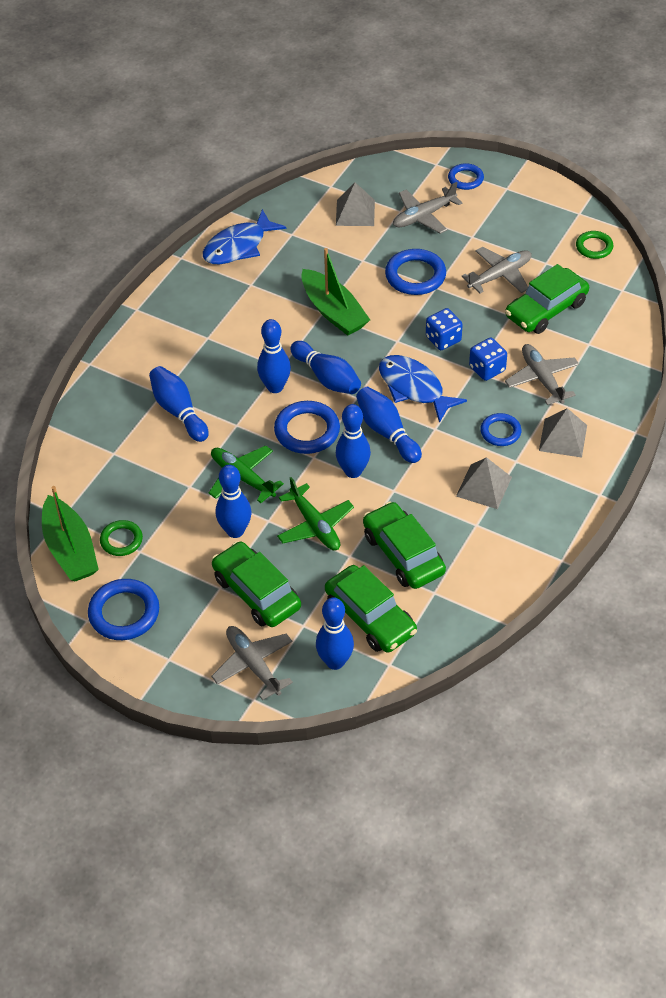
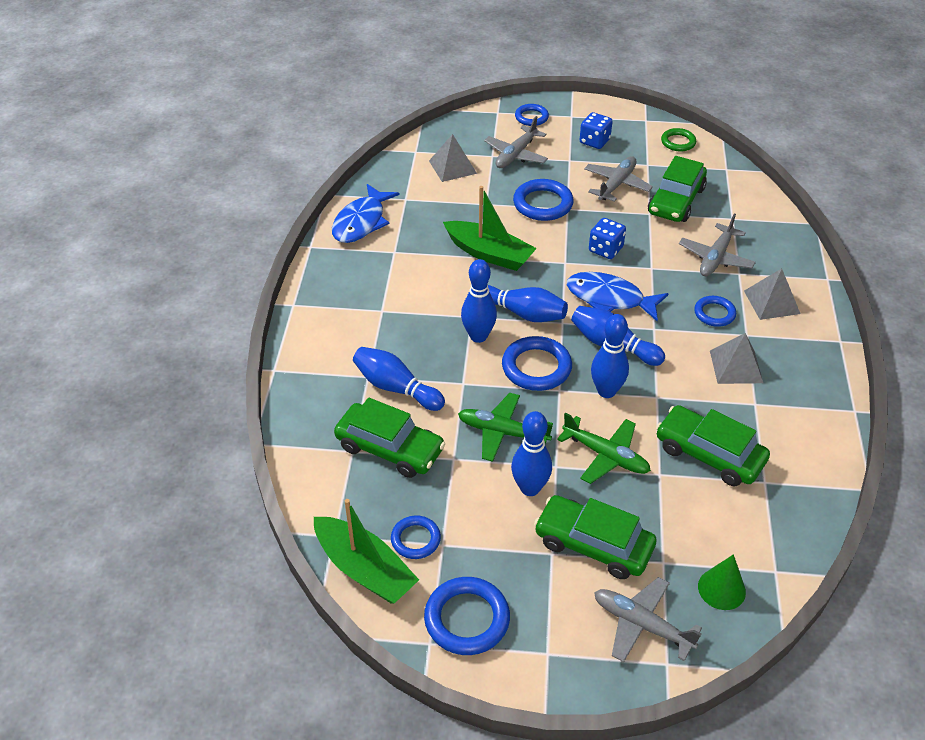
camera: 25 degrees left, 5 degrees down
(121, 540) = (415, 539): green ring -> blue ring
(335, 662) = (721, 589): blue bowling pin -> green cone
(370, 617) = (723, 529): green car -> green car (390, 448)
(487, 369) = (662, 263): blue dice -> blue dice (594, 141)
(542, 379) = (715, 258): grey plane -> grey plane turned 105 degrees counterclockwise

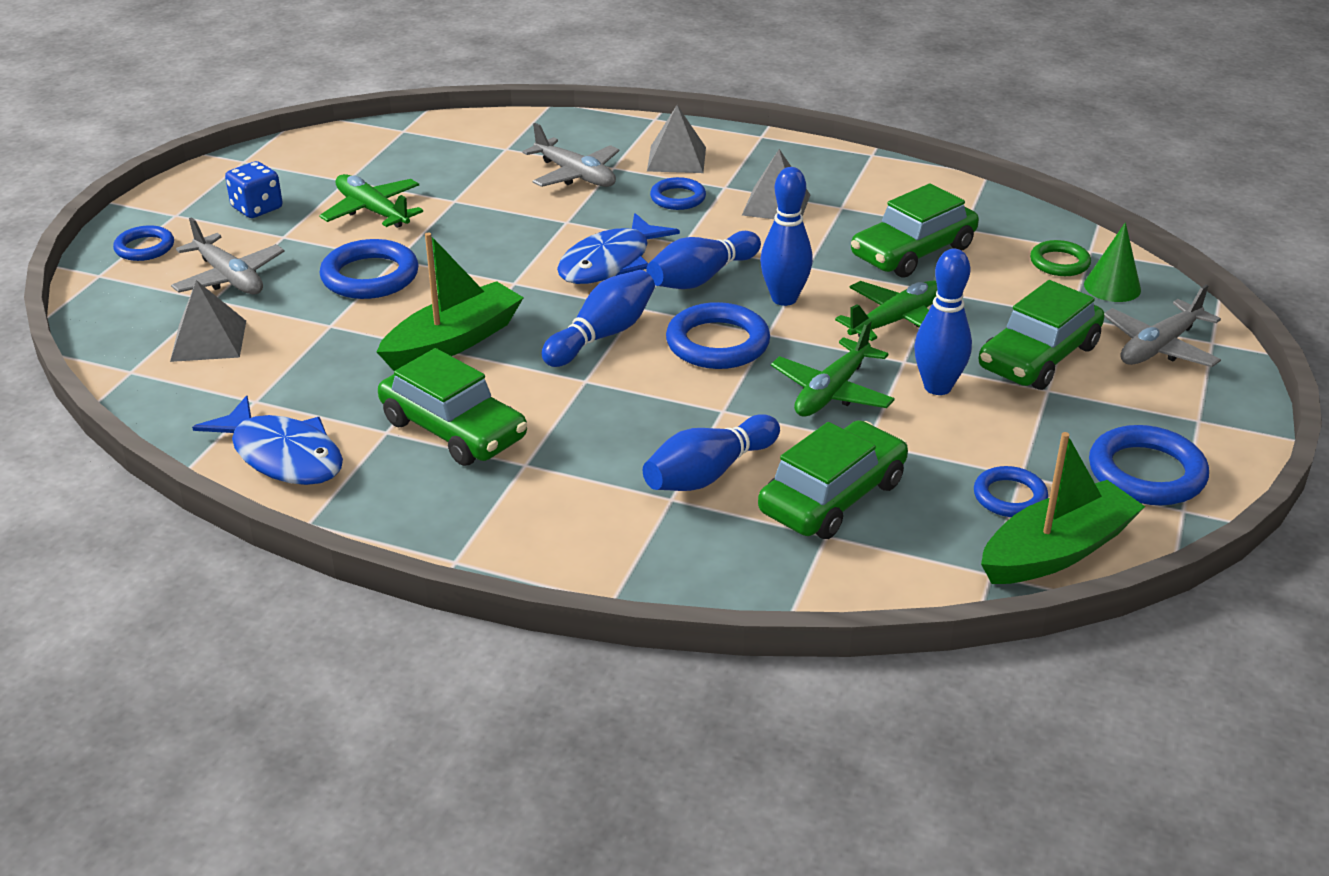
camera: 75 degrees left, 10 degrees down
(478, 336) = (632, 381): blue bowling pin -> none
(605, 249) = (508, 246): blue dice -> none
(616, 184) = (372, 211): grey plane -> green plane
(676, 201) = (442, 177): green car -> green car (453, 429)
(678, 142) = (317, 149): green ring -> green ring (1059, 263)

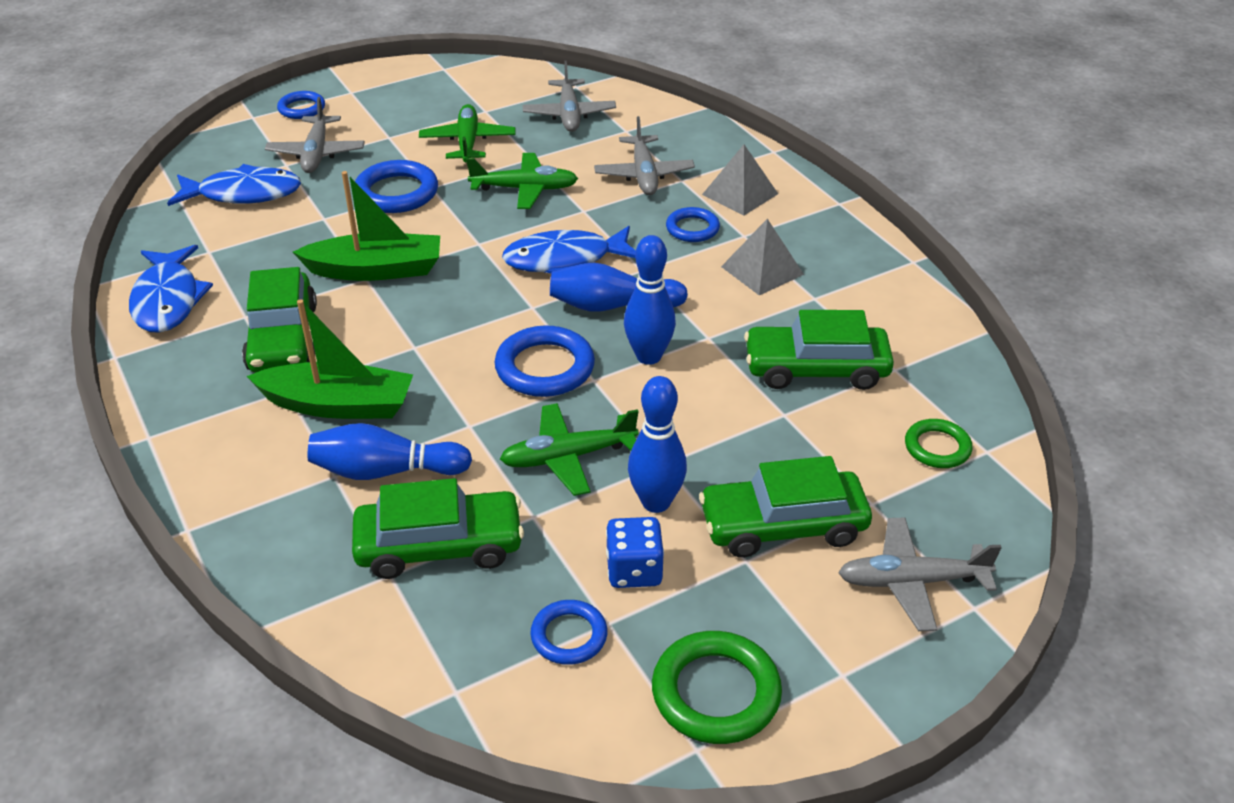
camera: 40 degrees right, 5 degrees up
(208, 340) = (243, 194): grey pyramid -> blue fish
(257, 208) = (402, 108): blue dice -> blue dice (634, 570)
(433, 154) = (569, 114): none -> grey plane
(602, 335) = (476, 317): blue bowling pin -> none
(896, 320) = (710, 424): green plane -> green plane (525, 189)
(1056, 551) = (534, 709): green boat -> green boat (338, 405)
(1112, 287) = (954, 498): green cone -> none
(1146, 473) = (716, 692): blue ring -> green ring

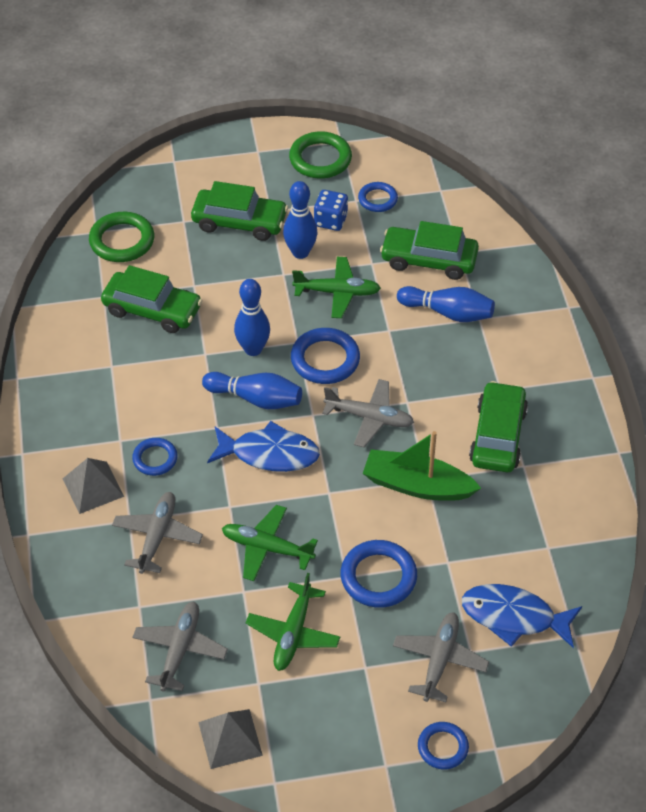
camera: 160 degrees left, 10 degrees up
(168, 300) = (581, 499): blue fish -> none
(338, 405) = (468, 368): green boat -> none
(762, 270) = (130, 401): grey pyramid -> grey pyramid (230, 738)
(911, 582) = (194, 179): grey plane -> grey plane (369, 418)
(937, 447) = (122, 241): green ring -> green ring, size x1.61

